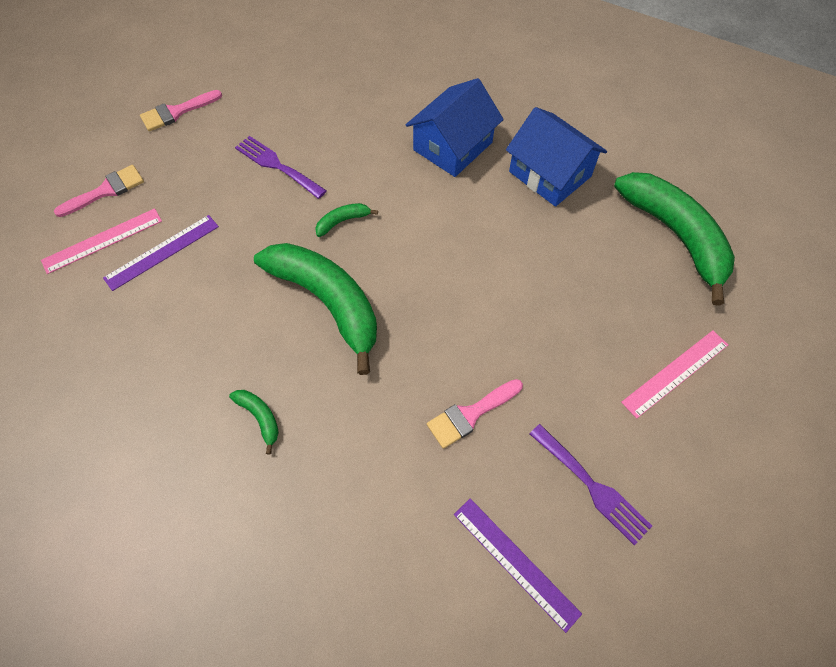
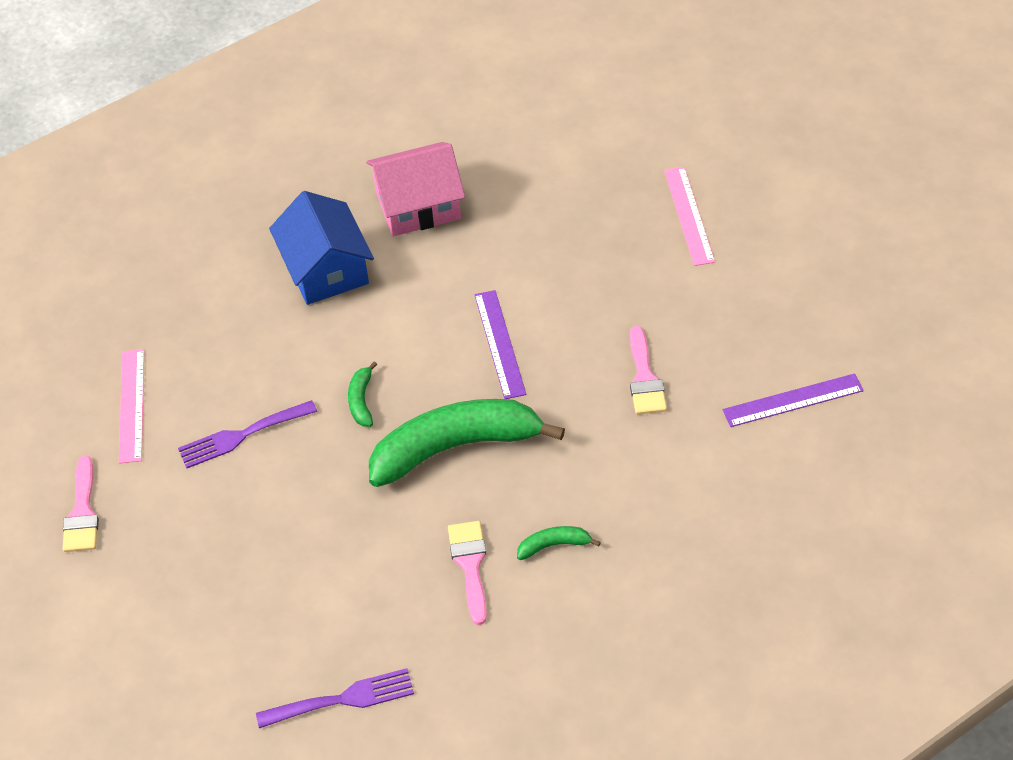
camera: 60 degrees left, 10 degrees down
(102, 240) = (237, 636): pink ruler -> pink ruler (131, 405)
(106, 190) = (161, 616): pink brush -> pink brush (470, 565)
(162, 252) = (293, 580): purple ruler -> purple ruler (500, 344)
(549, 174) = (418, 205): blue house -> pink house
(592, 486) = (757, 320): purple fork -> purple fork (343, 699)
(675, 235) = (552, 146): green banana -> none

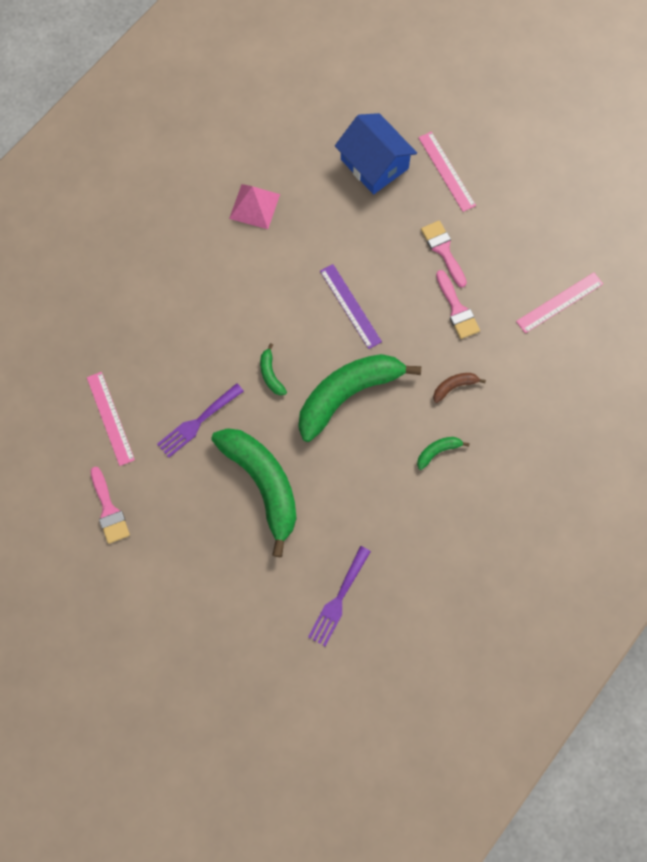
camera: 20 degrees left, 20 degrees up
(297, 529) = (263, 484): none -> green banana
(325, 269) = (207, 274): blue house -> blue house (374, 164)
(343, 699) = (338, 600): purple fork -> purple fork turned 150 degrees clockwise
(418, 205) = (254, 206): pink house -> pink pyramid
(470, 565) = (388, 480): pink brush -> pink brush (443, 250)
(606, 470) = (454, 386): none -> brown banana
(793, 400) = (559, 302): purple ruler -> pink ruler

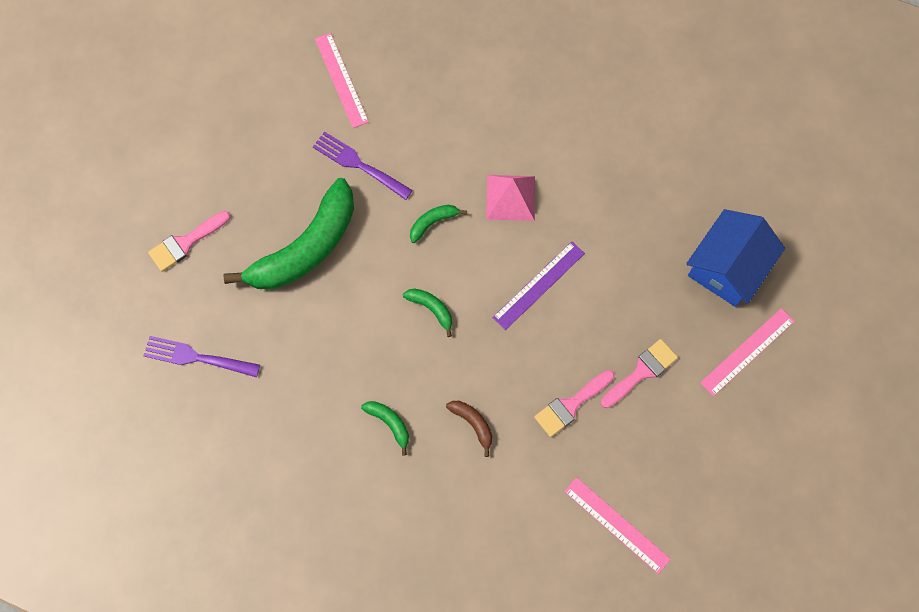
camera: 75 degrees right, 0 degrees up
(109, 510) = (243, 107): pink brush -> pink brush (185, 243)
(110, 418) = (341, 80): pink ruler -> pink ruler turned 75 degrees counterclockwise
(254, 206) = (629, 153): pink pyramid -> pink pyramid (510, 197)
(347, 394) = (431, 309): green banana -> green banana, size x0.41

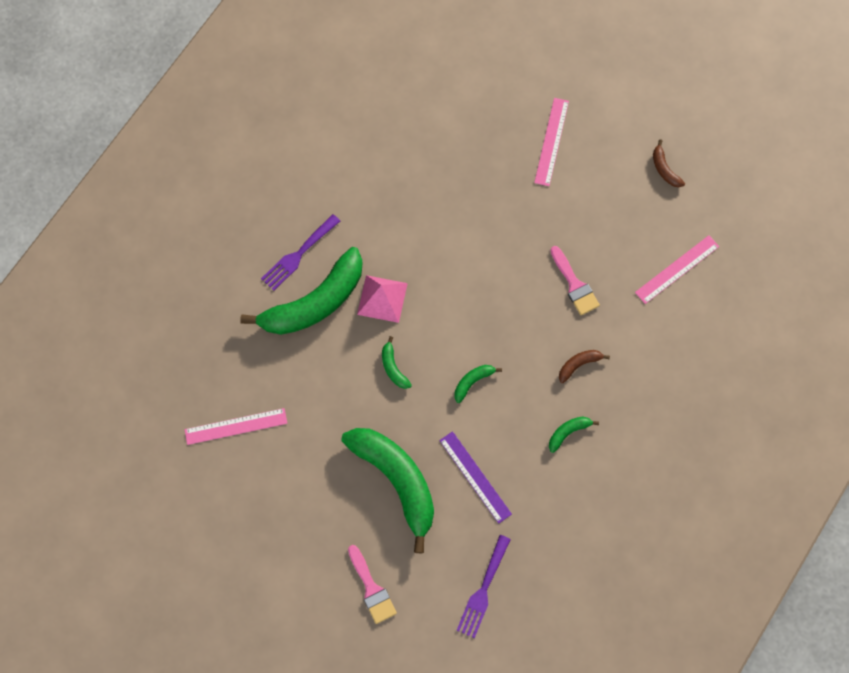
camera: 80 degrees left, 0 degrees up
(358, 164) = (324, 423): purple fork -> purple fork (298, 255)
(492, 130) = (314, 303): none -> green banana
(539, 285) = (467, 290): purple ruler -> purple ruler (475, 477)
(642, 371) = (555, 224): pink brush -> none
(727, 267) = (477, 140): blue house -> none
(745, 492) = (664, 169): none -> brown banana
(747, 351) = (551, 141): pink ruler -> pink ruler turned 45 degrees clockwise

